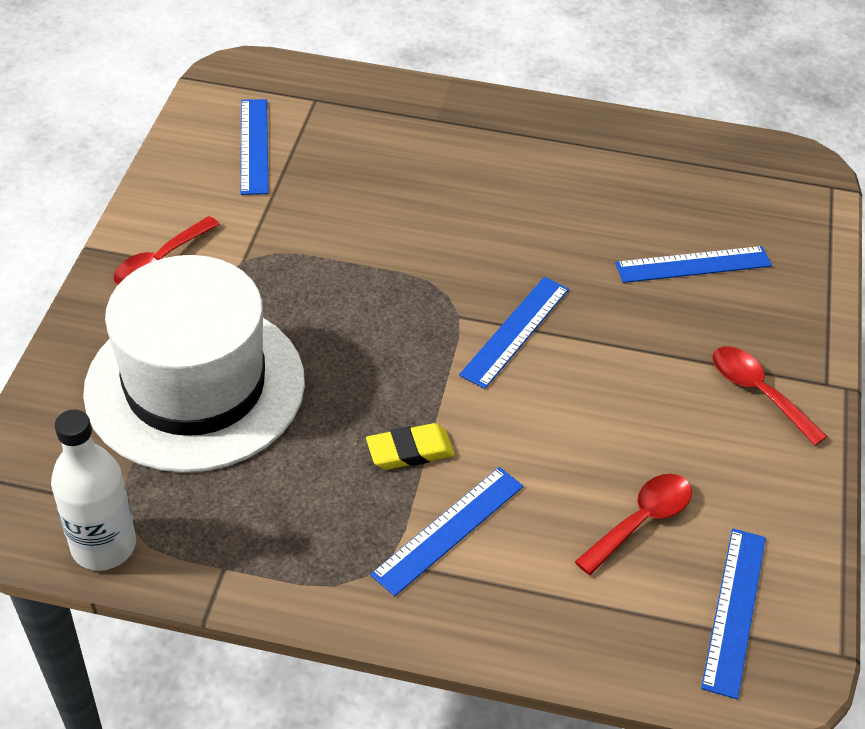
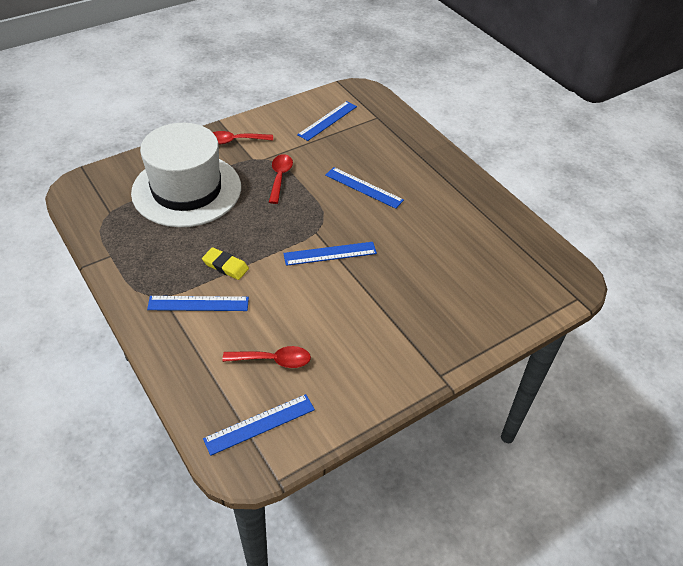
camera: 45 degrees right, 0 degrees up
(104, 546) = (87, 220): white bottle -> none
(693, 265) = (450, 283): blue ruler -> blue ruler (363, 187)
(757, 392) = (400, 353): red spoon -> red spoon (280, 177)

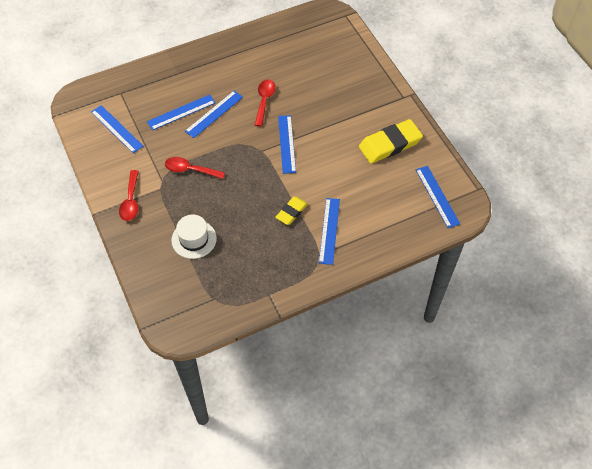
camera: 80 degrees left, 10 degrees up
(187, 190) = (194, 239): white hat -> white hat, size x0.46
(273, 360) = (386, 186): red spoon -> red spoon (264, 101)
(347, 362) = (390, 144): none -> yellow eraser
(360, 162) = (181, 112): none -> blue ruler

